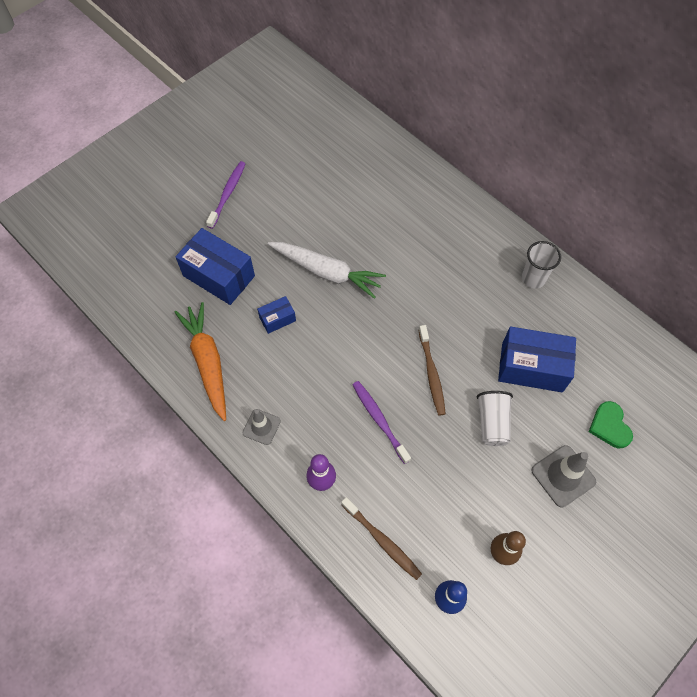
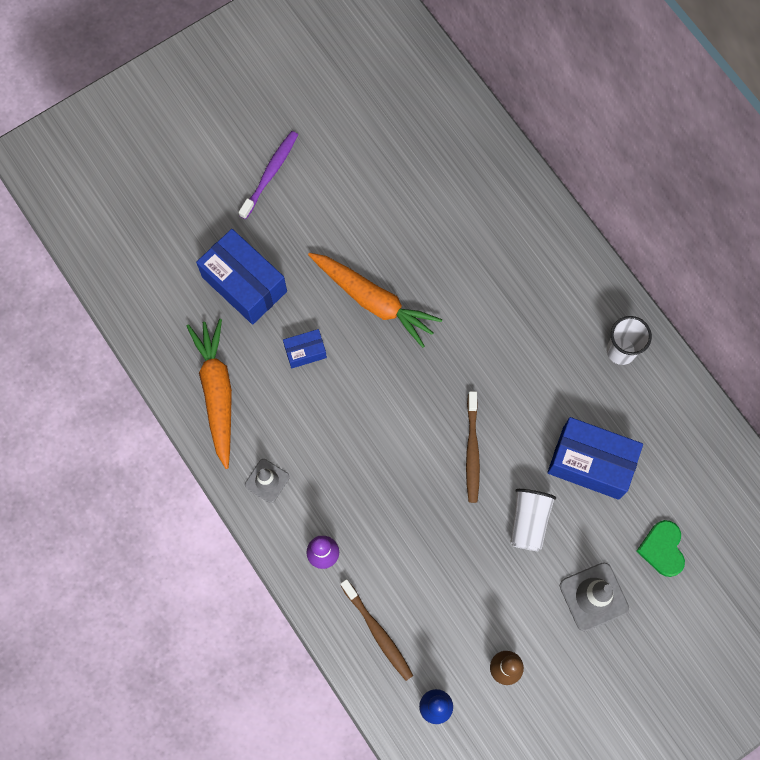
camera: 10 degrees right, 10 degrees up
(327, 272) = (374, 301): white carrot -> orange carrot
(379, 420) = (401, 496): purple toothbrush -> none

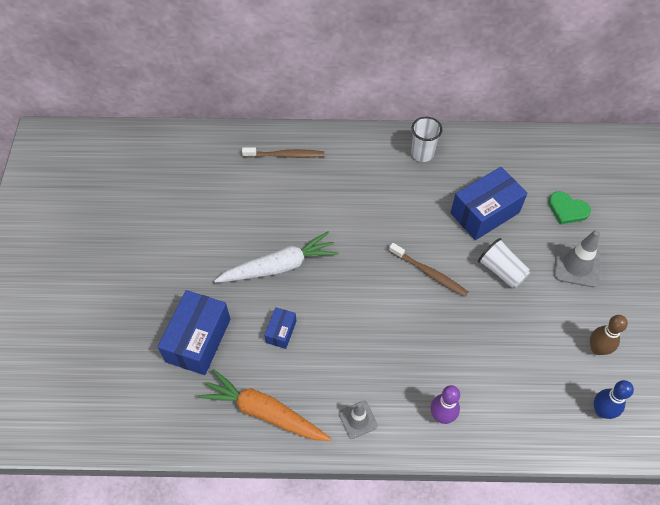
camera: 55 degrees left, 15 degrees down
(244, 284) = (198, 340): blue box -> blue box turned 60 degrees counterclockwise
(270, 174) = (134, 272): purple toothbrush -> none
(374, 301) = (279, 266): orange carrot -> white carrot
(378, 632) = (523, 415): brown toothbrush -> brown toothbrush (285, 155)

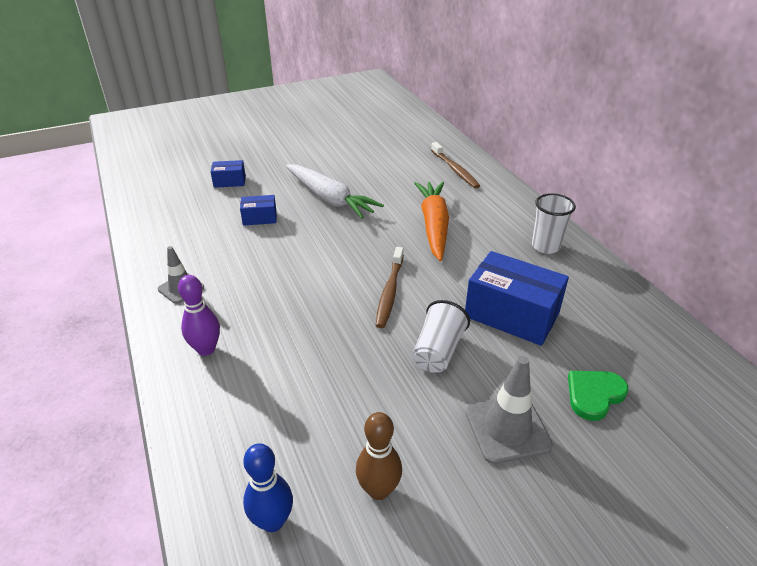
camera: 65 degrees right, 20 degrees down
(198, 340) = (229, 181): blue box -> blue box, size x0.50
(264, 412) = (171, 231): orange carrot -> orange carrot (433, 225)
(567, 209) = (594, 395): green heart -> green heart turned 45 degrees clockwise

